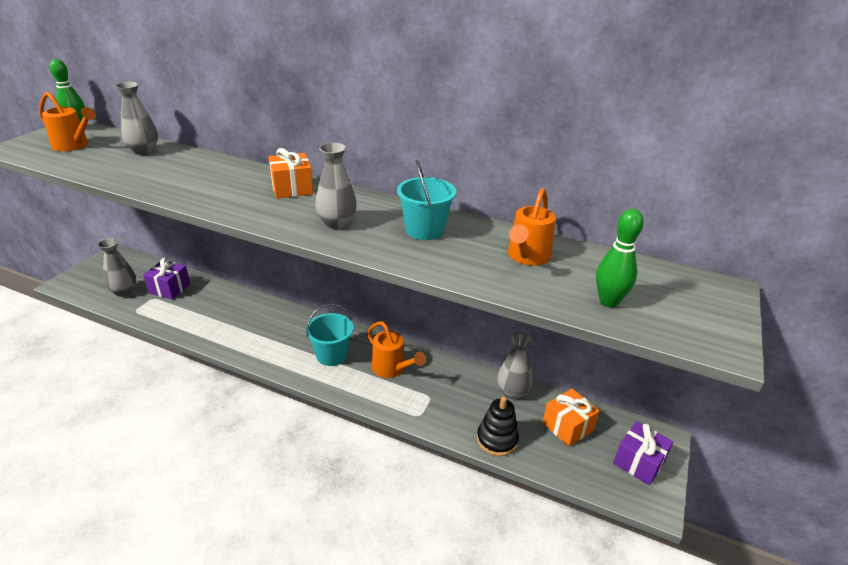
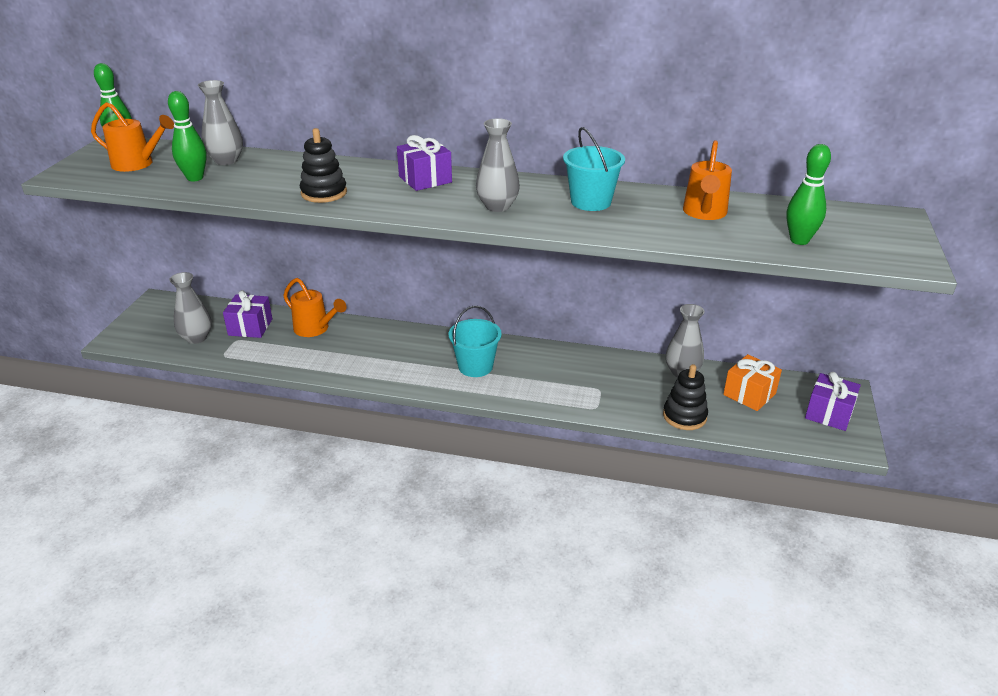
camera: 10 degrees left, 0 degrees up
(106, 163) = (195, 178): none -> green bowling pin
(197, 190) = (324, 193): none -> black stacking toy
(292, 188) = (425, 179): orange gift -> purple gift
(392, 369) = (547, 370): orange watering can -> orange watering can (315, 329)

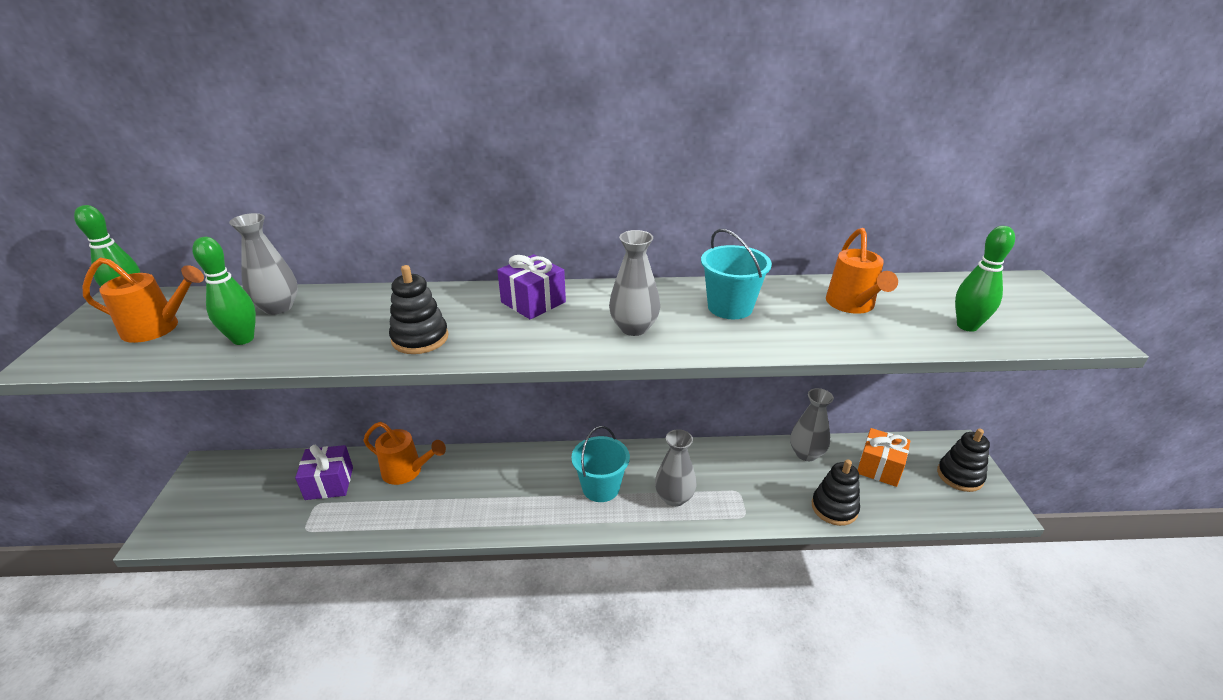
camera: 15 degrees left, 0 degrees up
(196, 338) = (265, 511): grey vase -> grey vase (674, 497)
(829, 413) = (959, 476): purple gift -> black stacking toy

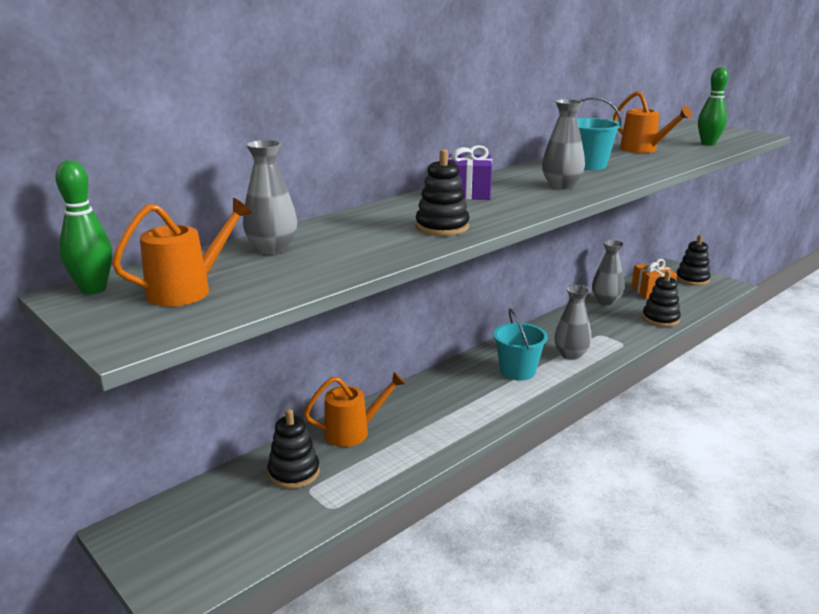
camera: 40 degrees left, 10 degrees down
(243, 339) = (298, 269): green bowling pin -> none
(329, 483) = (294, 473): purple gift -> black stacking toy

